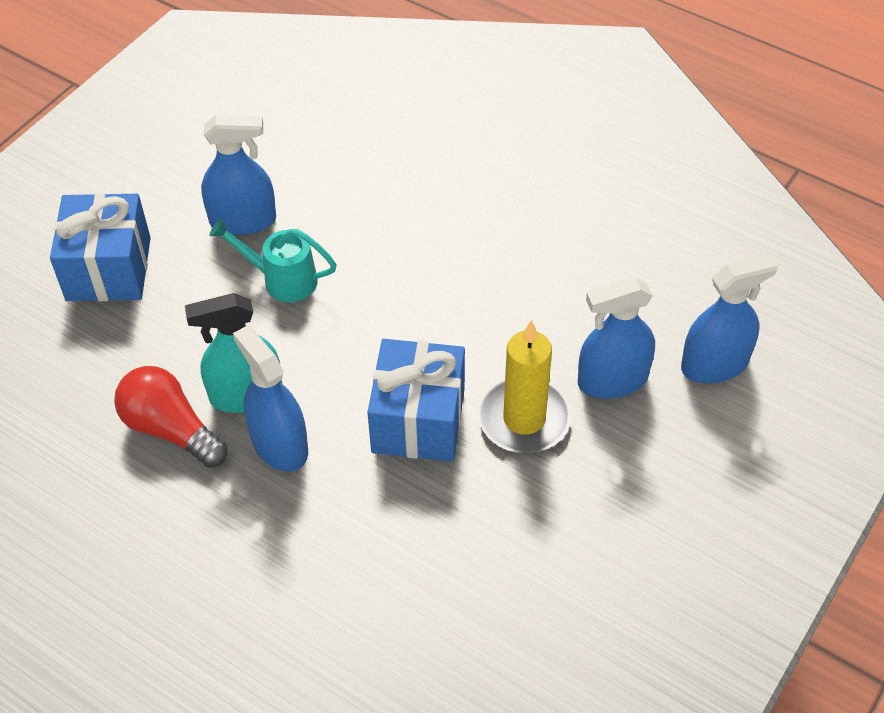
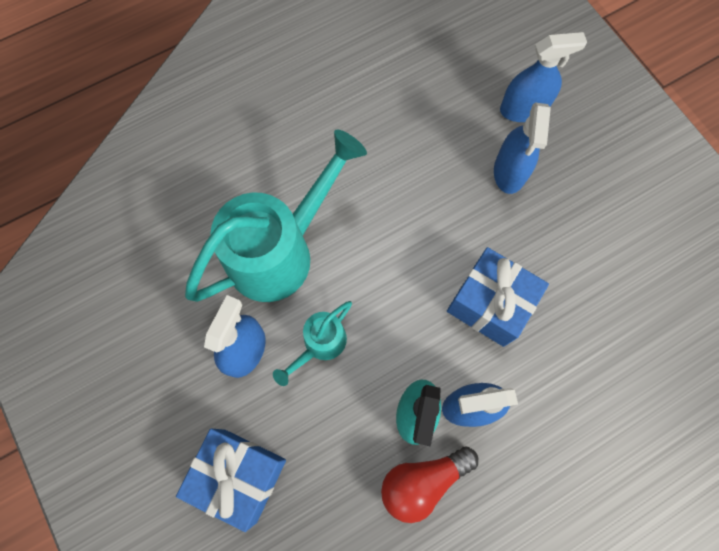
camera: 65 degrees left, 20 degrees up
(371, 204) = (280, 251): none -> turquoise watering can
(524, 419) = (517, 238): yellow candle -> none
(714, 364) = (523, 109): blue spray bottle -> blue spray bottle turned 75 degrees clockwise

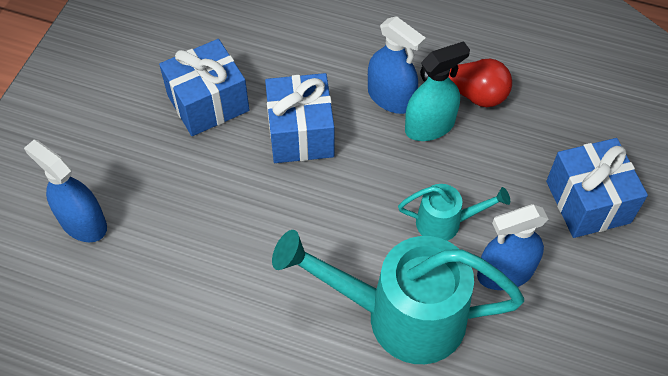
camera: 130 degrees left, 15 degrees down
(509, 171) = (163, 193): blue spray bottle -> none
(575, 257) = (208, 103): none -> blue gift

